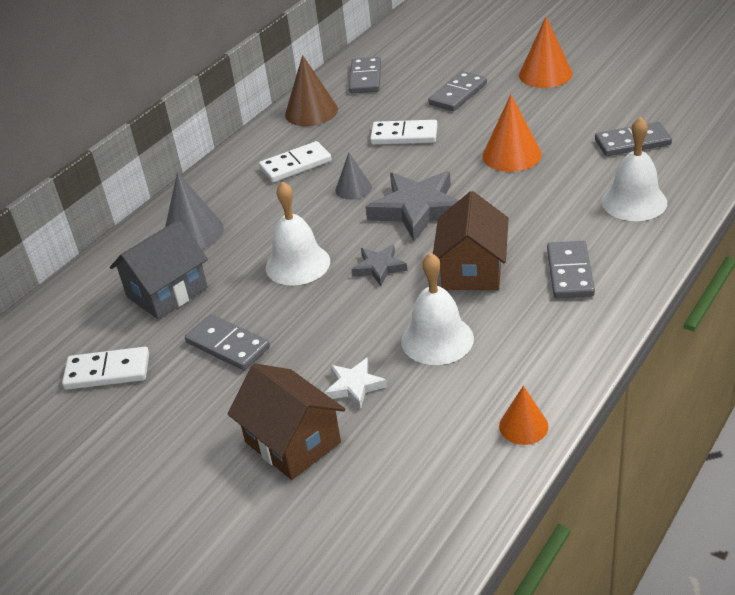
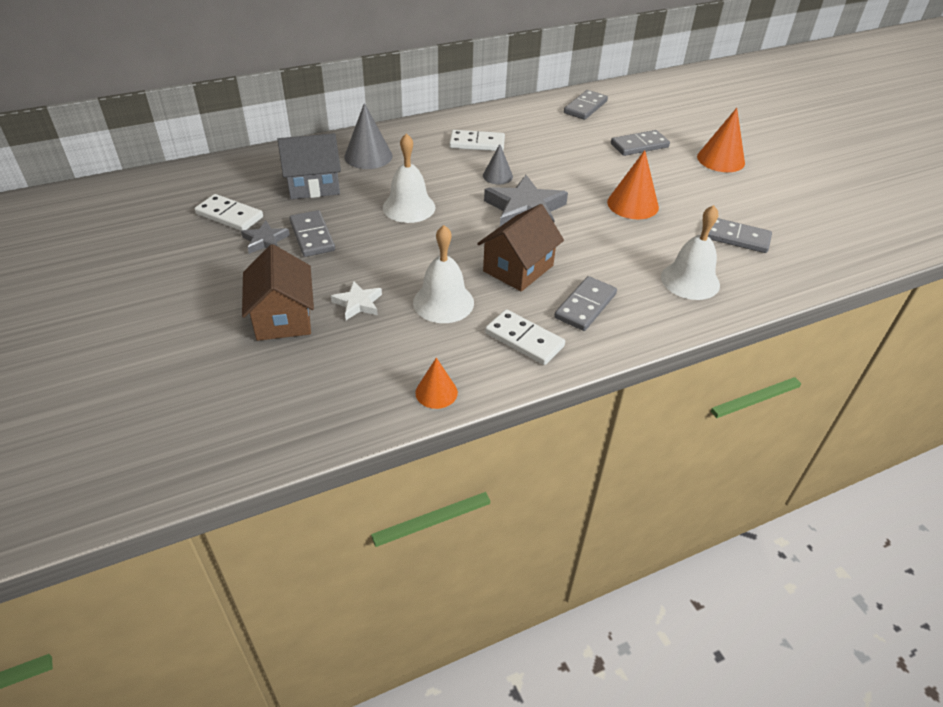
camera: 25 degrees right, 5 degrees up
(311, 112) = (524, 114): brown cone -> none
(379, 267) = (457, 235): grey star -> grey star (265, 241)
(404, 135) = (570, 157): white domino -> white domino (524, 340)

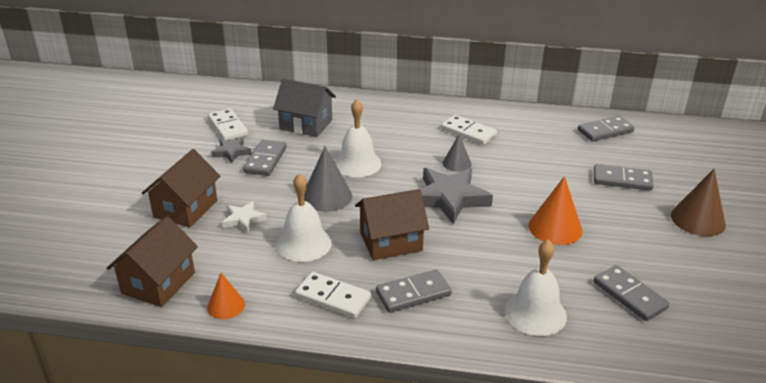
camera: 35 degrees right, 10 degrees down
(342, 403) = (158, 283): none -> brown house
(368, 156) = (369, 115): grey cone -> grey cone (327, 196)
(524, 340) = (333, 297): white domino -> white domino turned 45 degrees counterclockwise
(720, 159) = (698, 220): orange cone -> brown cone

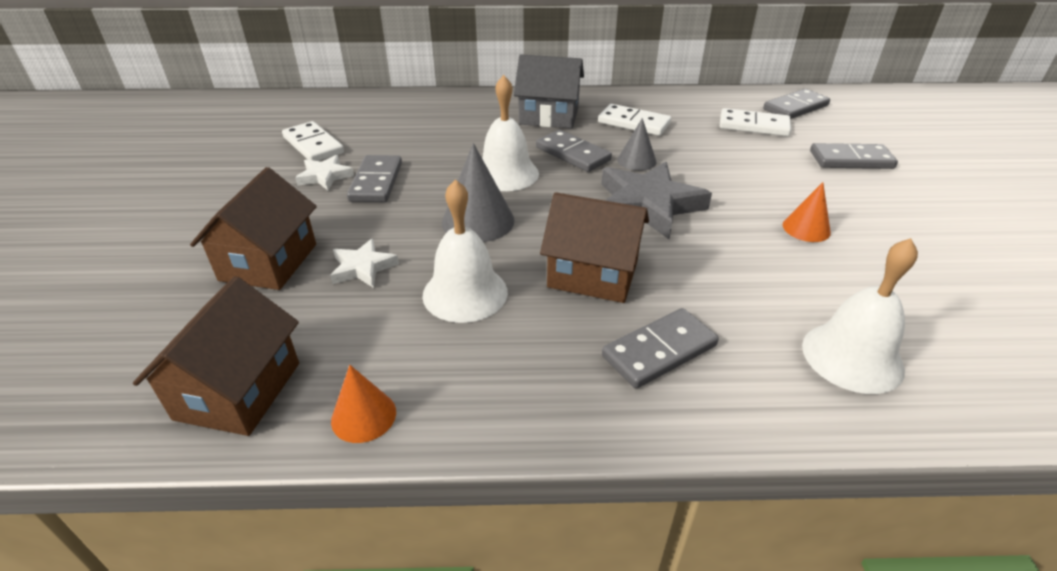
camera: 10 degrees left, 5 degrees up
(231, 152) = (325, 176): grey star -> white star
(306, 124) = (420, 132): grey house -> grey house (549, 116)
(333, 297) = (538, 375): white domino -> white domino (753, 126)
(391, 241) = (593, 274): brown house -> brown house turned 45 degrees clockwise
(555, 228) = (806, 228): orange cone -> orange cone, size x0.62
(629, 295) = (962, 310): grey domino -> grey domino (572, 154)
(698, 220) = (973, 197): brown cone -> none

